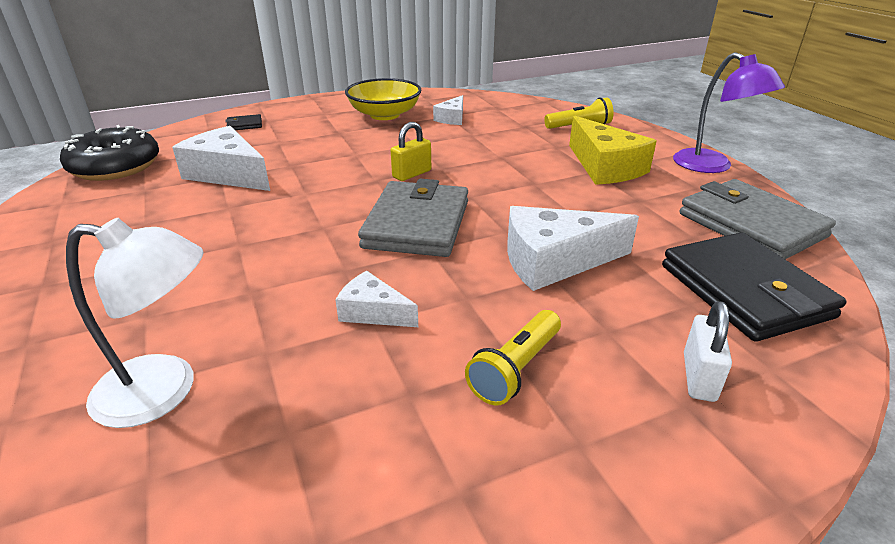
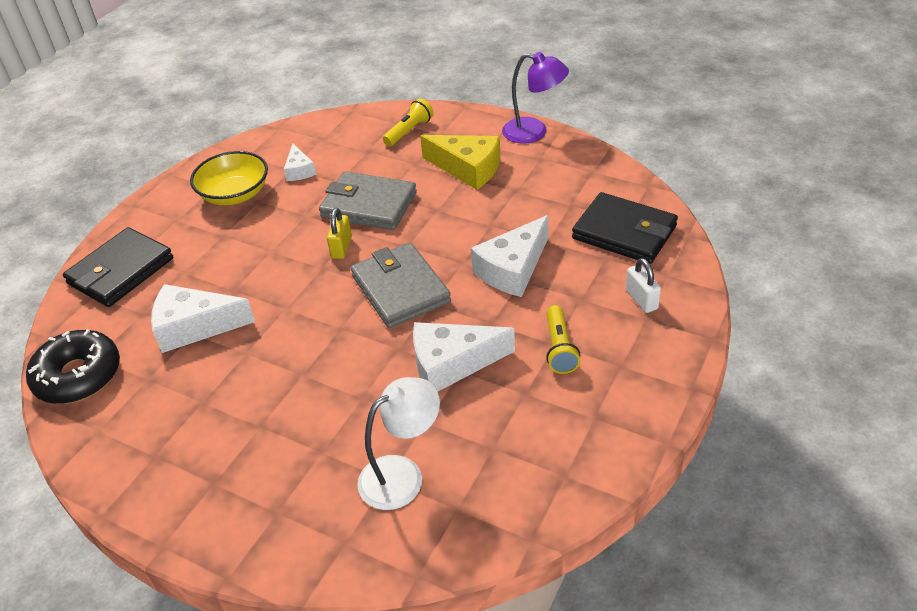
camera: 35 degrees left, 10 degrees up
(244, 125) = (121, 271): black wallet -> black wallet, size x2.42
(373, 312) = (452, 364): white cheese -> white cheese, size x1.80
(751, 225) = (594, 178): grey wallet -> grey wallet (369, 205)

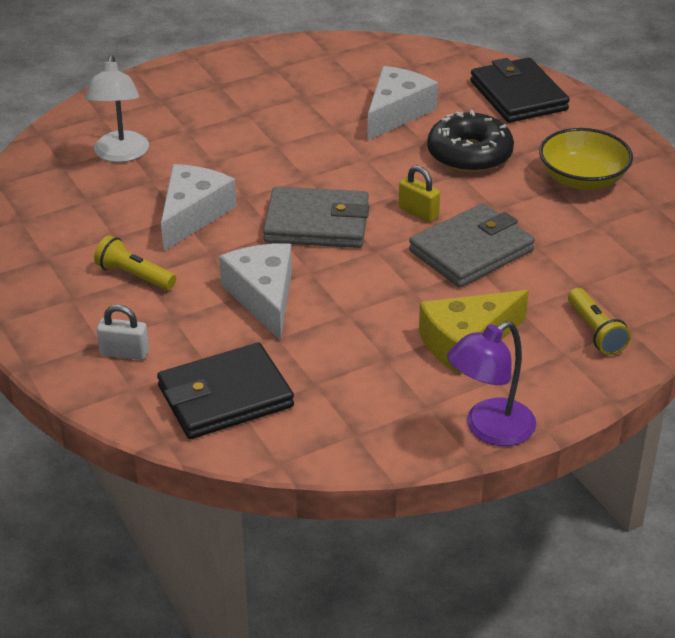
camera: 120 degrees right, 5 degrees down
(78, 376) = (399, 56): black donut -> black donut (469, 155)
(299, 170) = (588, 229): white cheese -> none

